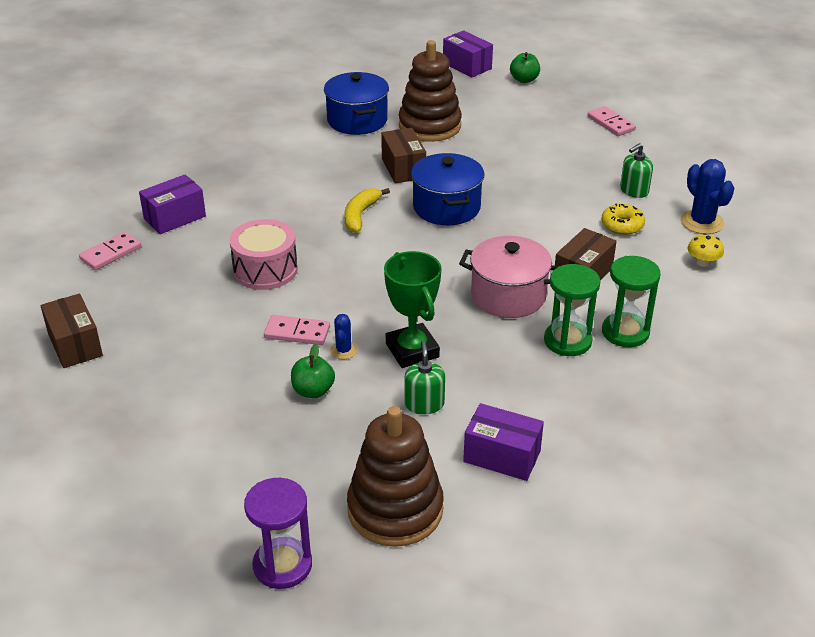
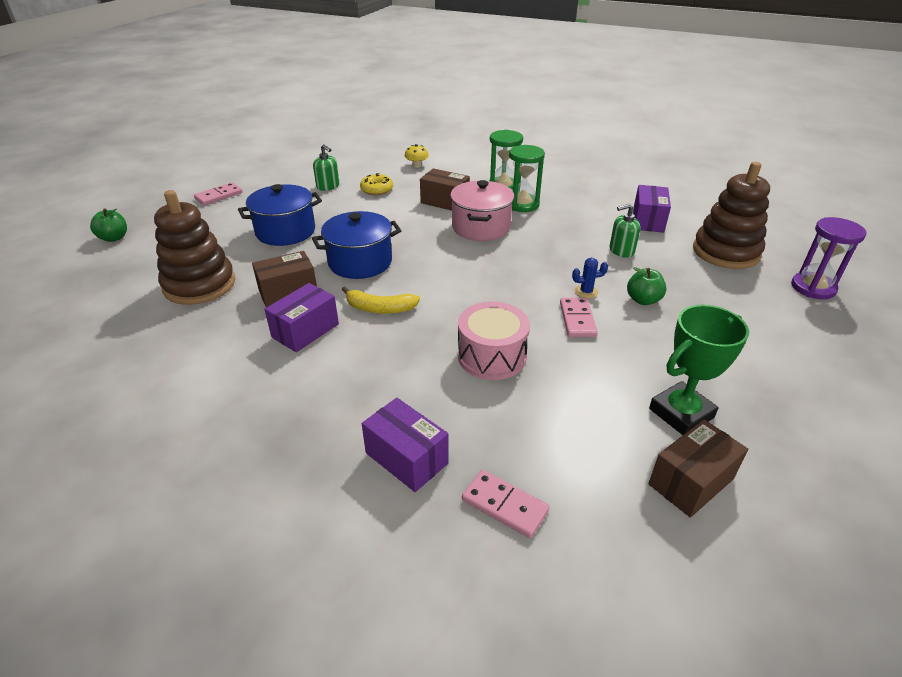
camera: 100 degrees left, 0 degrees up
(357, 120) = (172, 336): blue pot -> blue pot (285, 231)
(412, 350) = (567, 261): green trophy -> green trophy (681, 413)
(467, 66) = (61, 273): purple box -> purple box (305, 331)
(702, 222) = (369, 165): blue cactus -> none

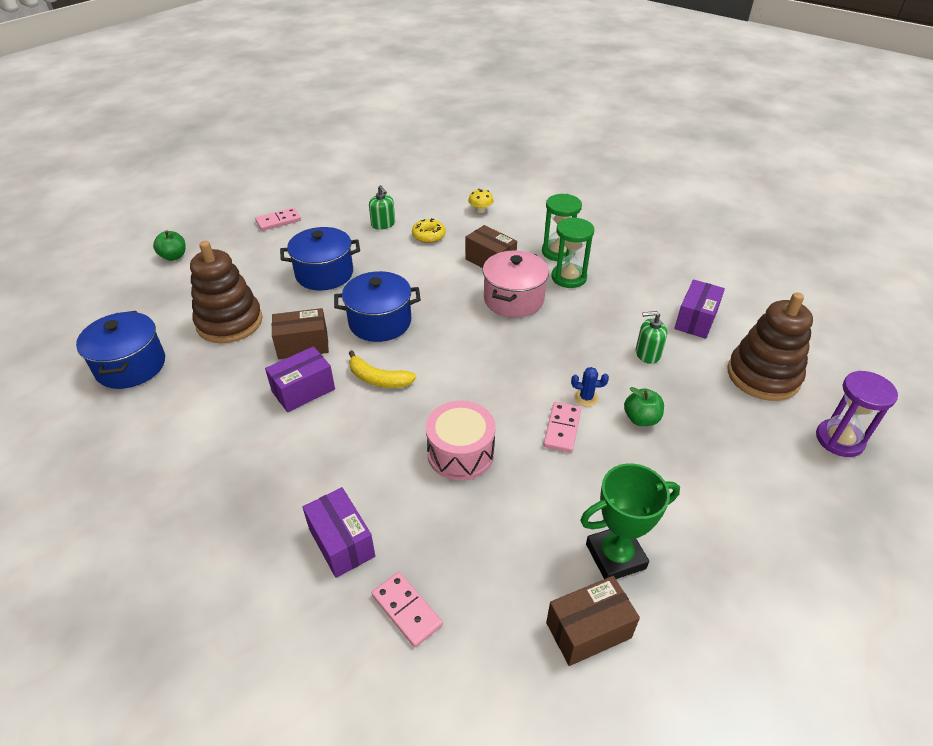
camera: 15 degrees right, 5 degrees up
(98, 340) = (131, 366): none -> blue pot

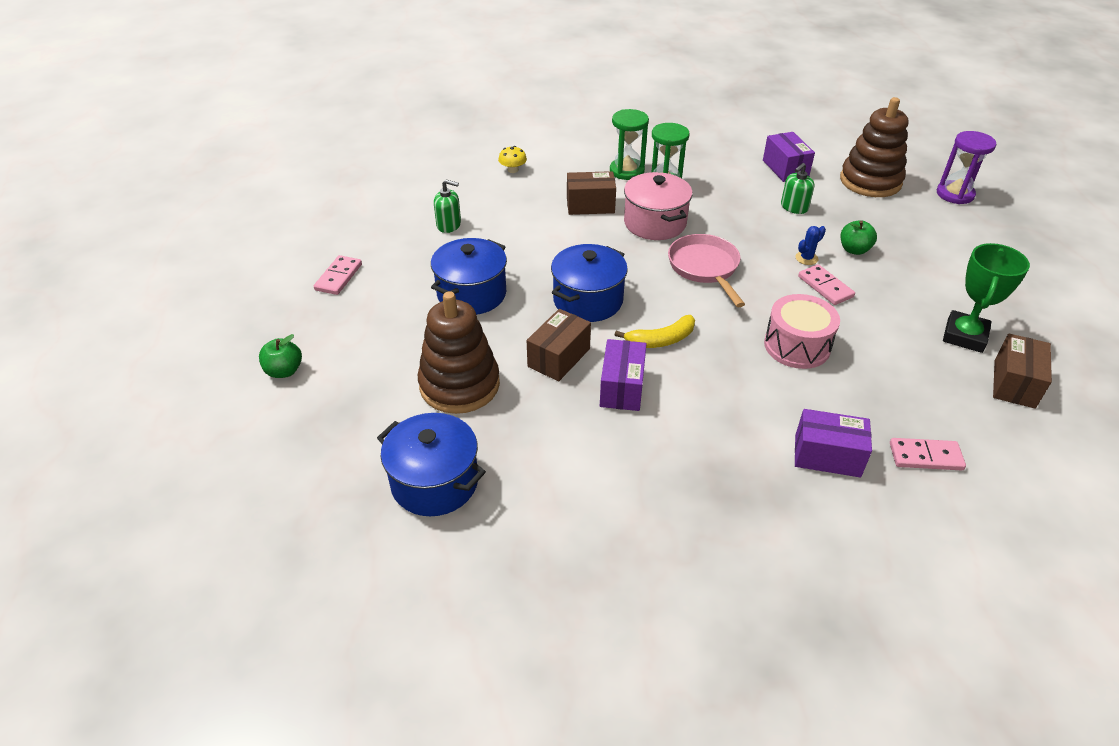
camera: 45 degrees left, 0 degrees up
(428, 236) = (506, 213): yellow donut -> none
(493, 352) = (705, 268): none -> pink pan

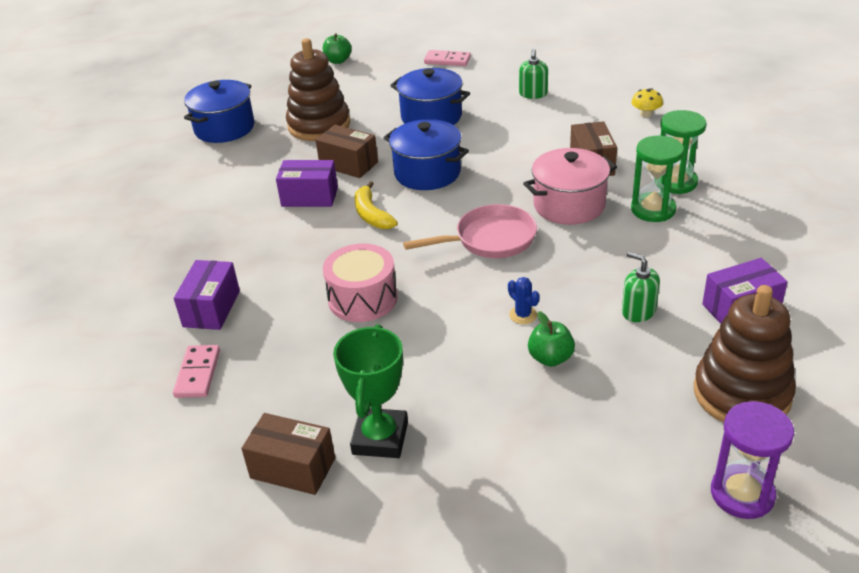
camera: 90 degrees right, 5 degrees down
(825, 287) = (467, 326): pink domino -> none
(964, 336) = (380, 438): green trophy -> green trophy turned 75 degrees clockwise

